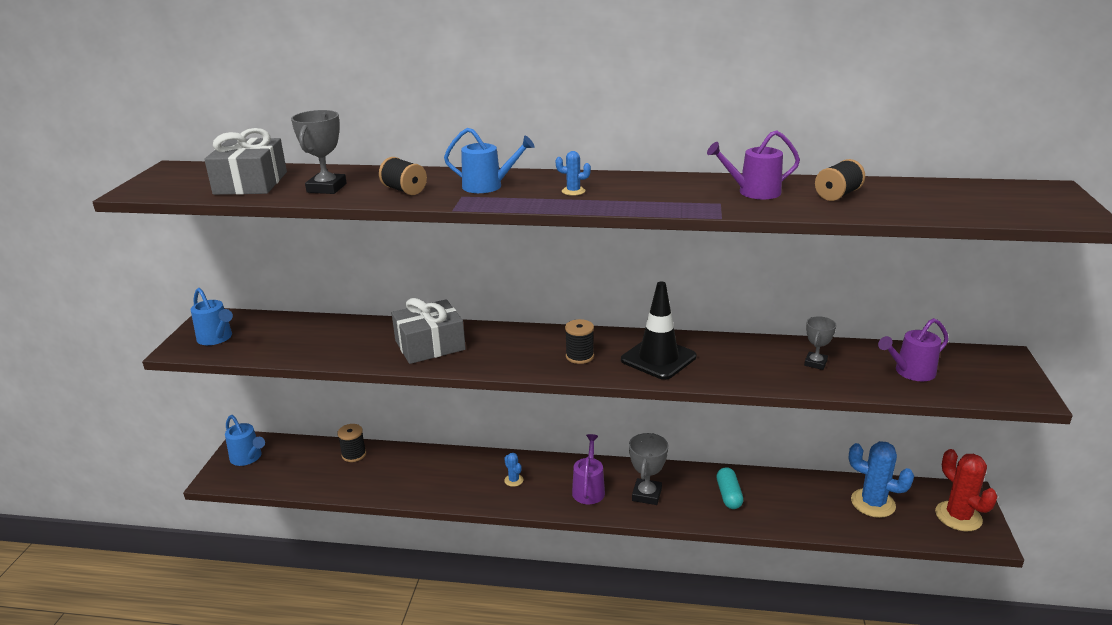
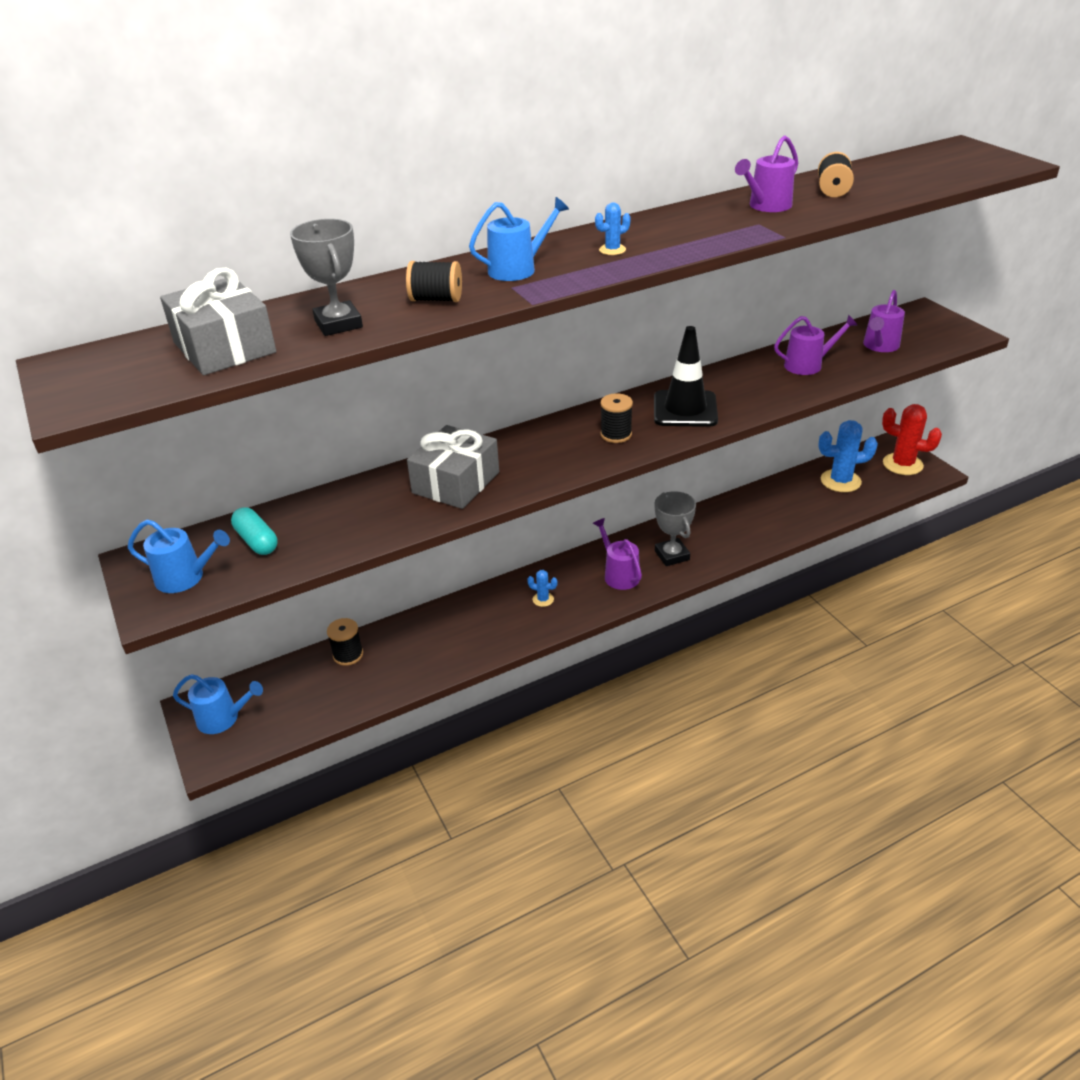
camera: 35 degrees left, 10 degrees up
(728, 495) = (735, 524): turquoise capsule -> turquoise capsule (257, 541)
(815, 363) = (808, 365): grey trophy -> purple watering can

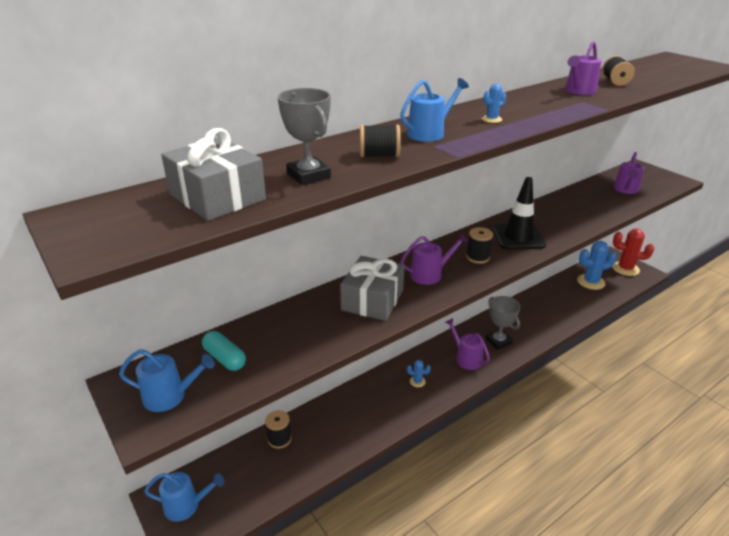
camera: 10 degrees left, 5 degrees down
(808, 365) = (586, 204): purple watering can -> purple watering can (430, 274)

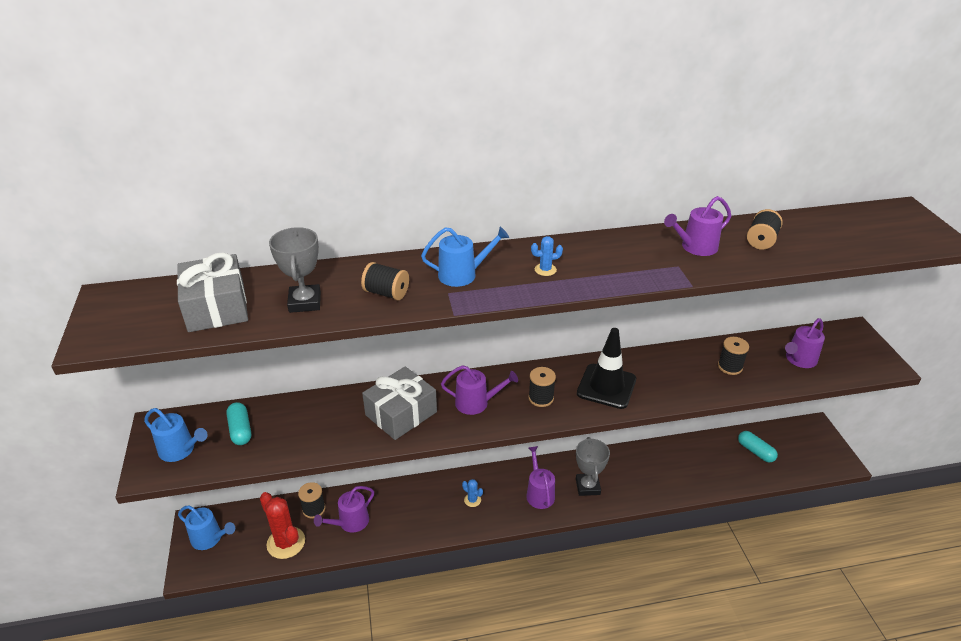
camera: 25 degrees right, 5 degrees up
(323, 437) = (350, 522): none -> purple watering can
(588, 204) = (730, 367): none -> black spool
(591, 282) = (755, 451): blue cactus -> turquoise capsule
(625, 269) = (816, 448): red cactus -> red cactus (286, 543)

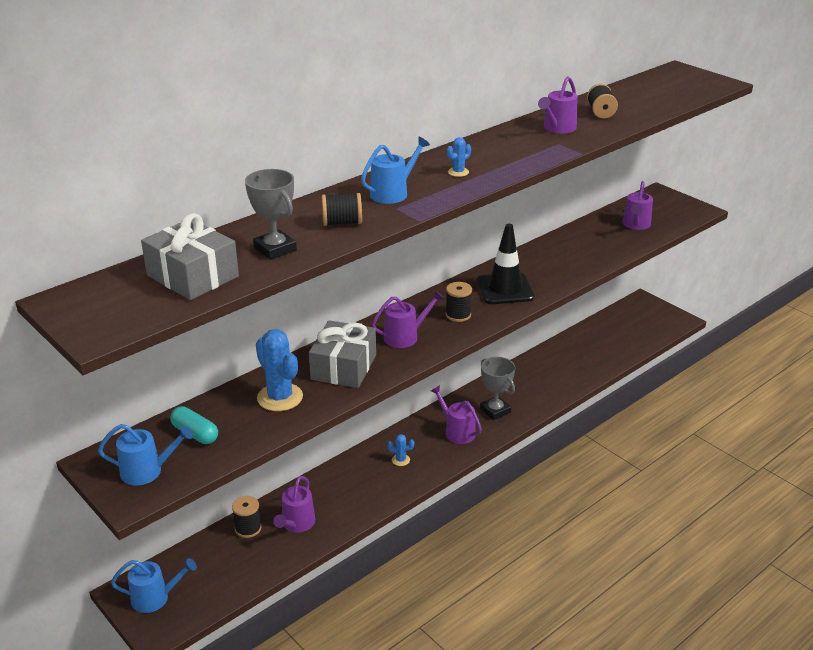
camera: 30 degrees left, 5 degrees down
(286, 543) = (244, 566): red cactus -> none
(328, 423) = (280, 397): none -> blue cactus
(730, 367) = (589, 245): black spool -> none
(755, 451) = (610, 335): turquoise capsule -> none

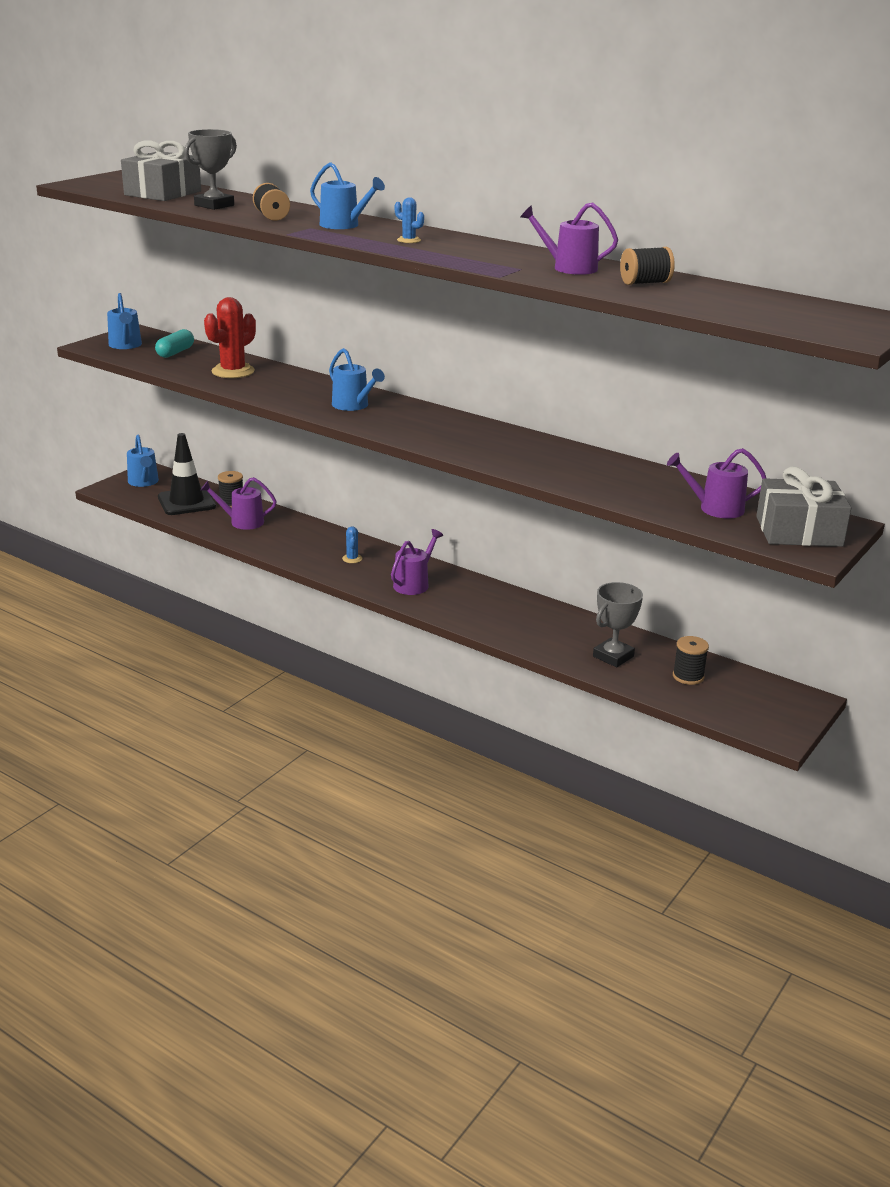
camera: 75 degrees right, 5 degrees down
(280, 397) = (233, 371): blue cactus -> red cactus
(344, 367) = (289, 388): grey gift -> grey gift (799, 531)
(405, 337) = (353, 405): purple watering can -> blue watering can
(458, 315) = (408, 424): black spool -> black spool (688, 676)
(495, 410) = (464, 603): grey trophy -> grey trophy (613, 656)
(505, 289) = (478, 442): black traffic cone -> black traffic cone (186, 502)

